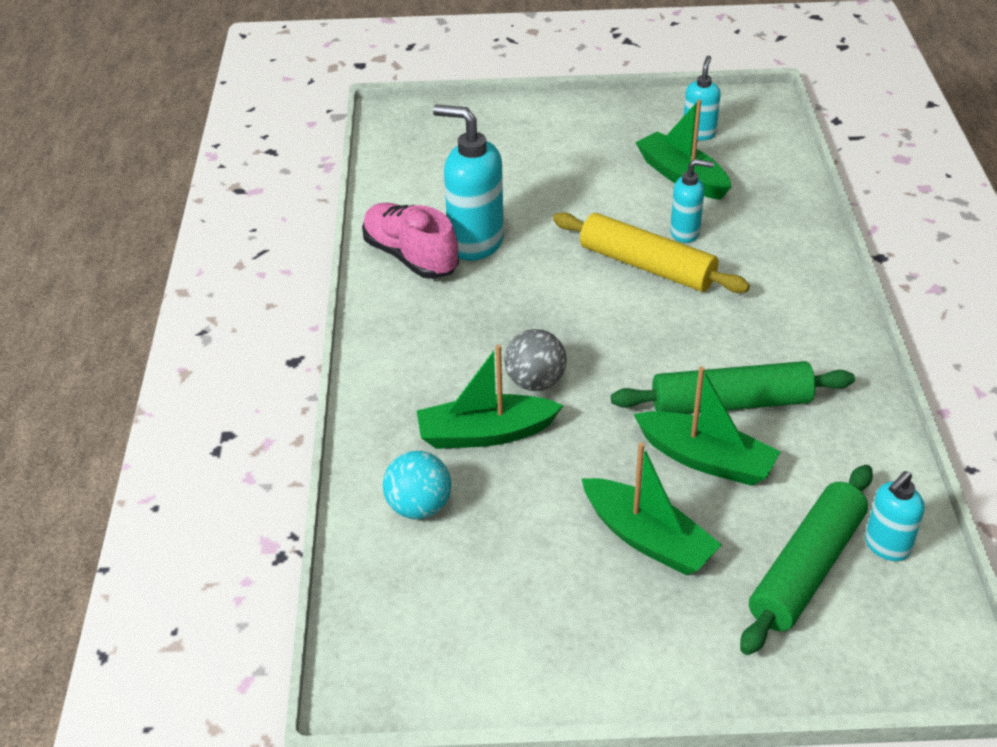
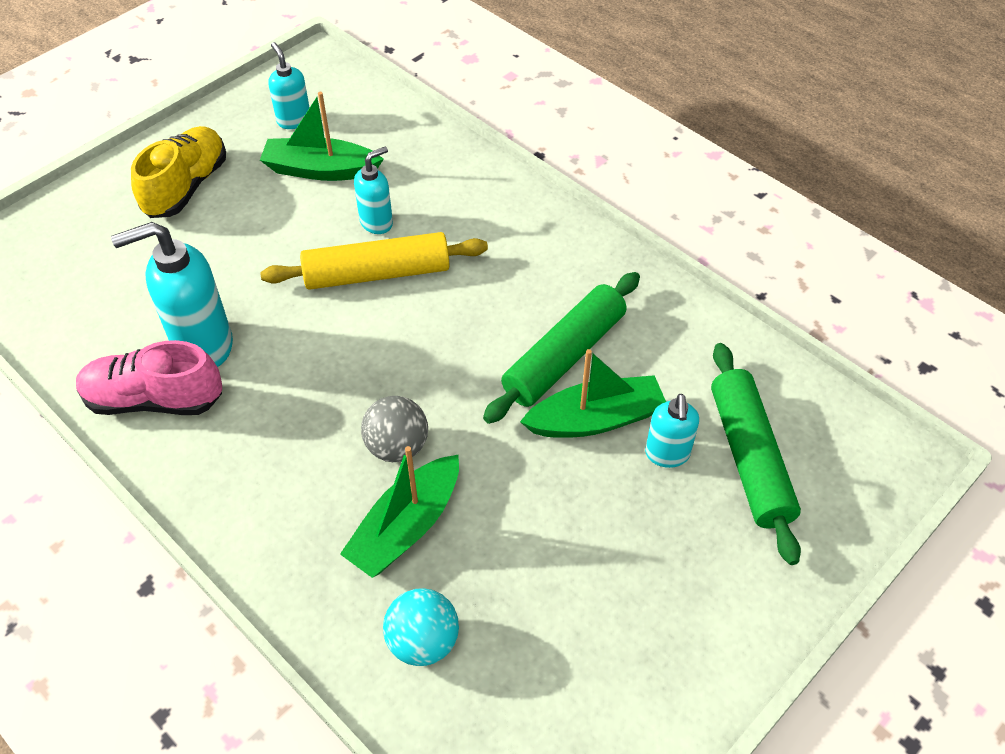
camera: 45 degrees left, 10 degrees up
(572, 139) = (186, 187): none -> yellow shoe
(648, 538) = (624, 521): green boat -> none
(886, 546) = (777, 398): turquoise soap dispenser -> turquoise soap dispenser (667, 454)

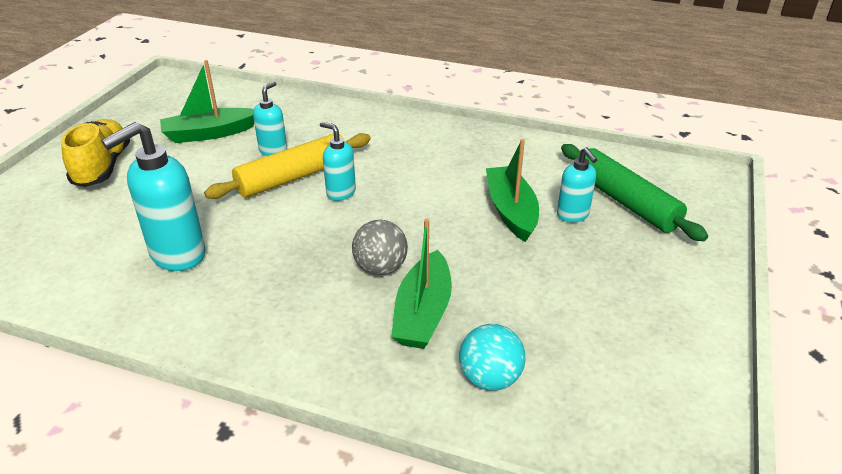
camera: 25 degrees left, 15 degrees down
(154, 399) = (154, 300): pink shoe -> none
(294, 120) = (169, 113): turquoise soap dispenser -> turquoise soap dispenser (340, 193)
(564, 356) = (463, 185): green rolling pin -> none
(595, 419) = (511, 211): green boat -> green boat turned 60 degrees counterclockwise

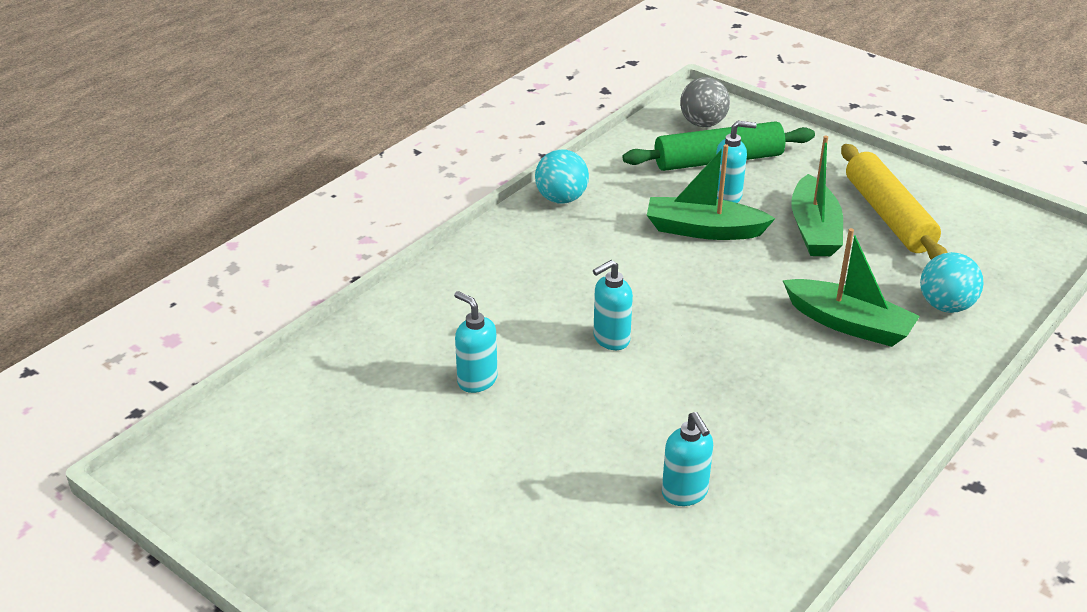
camera: 70 degrees left, 0 degrees up
(102, 167) = (420, 562): yellow shoe -> none
(177, 255) = (685, 493): turquoise soap dispenser -> turquoise soap dispenser, size x0.57
(209, 133) = (387, 437): green boat -> green boat (814, 230)
(293, 177) = (554, 372): yellow rolling pin -> yellow rolling pin (888, 216)
(380, 268) = (769, 337): grey ball -> grey ball (703, 123)
(502, 140) = (561, 199): none -> turquoise ball

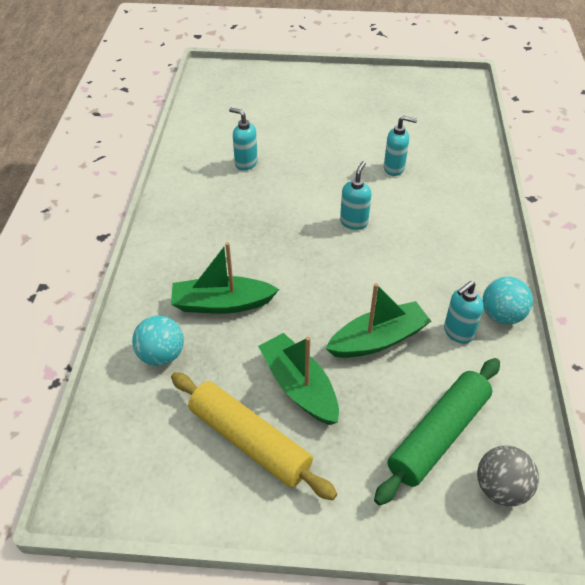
camera: 145 degrees right, 10 degrees up
(727, 196) = (392, 390): turquoise soap dispenser -> turquoise soap dispenser (458, 333)

